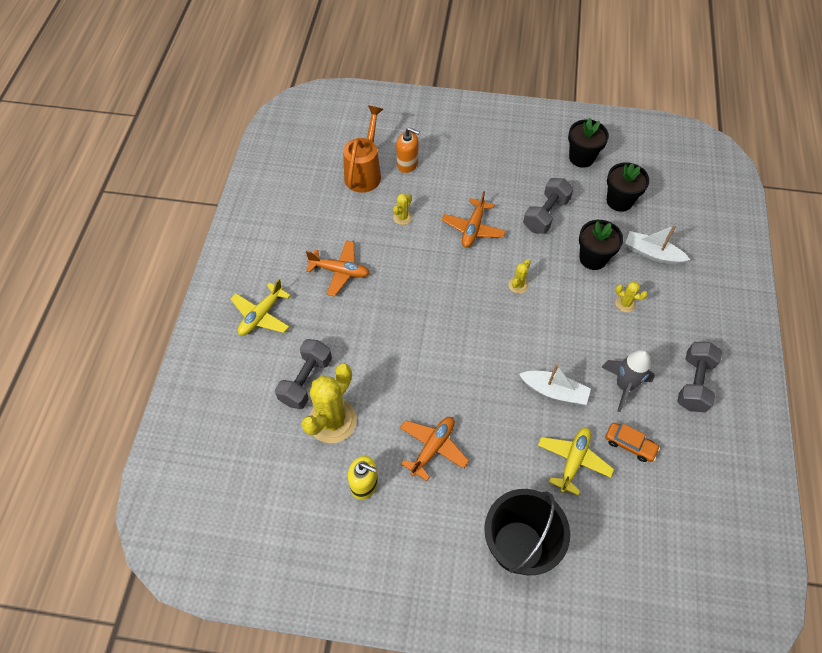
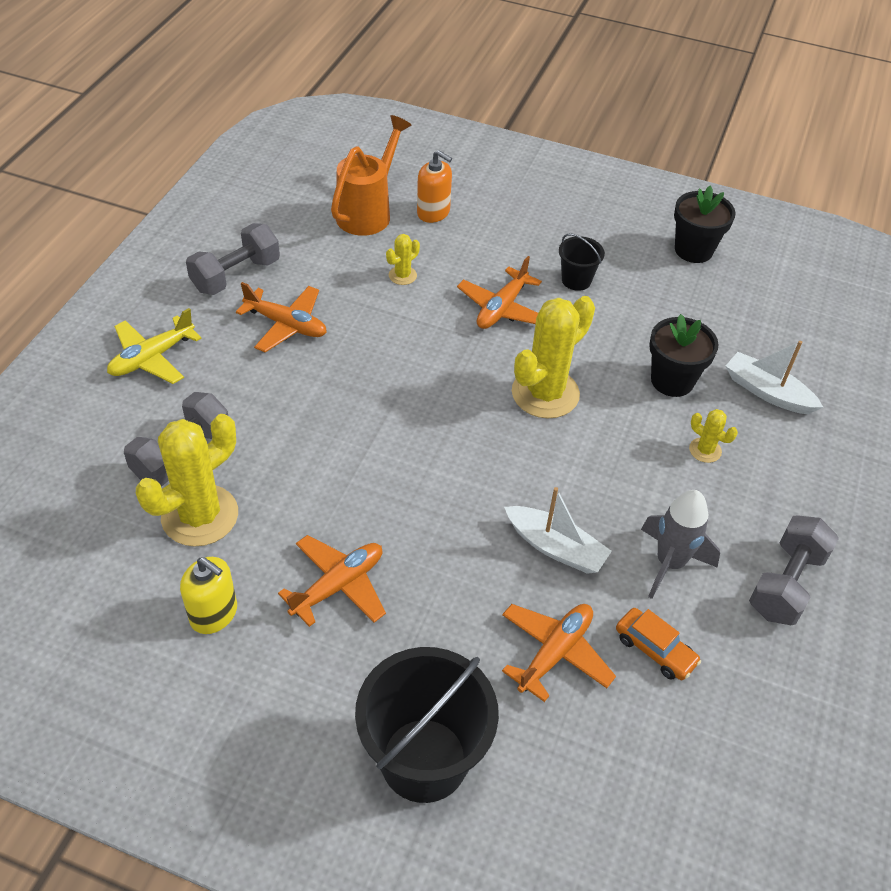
camera: 10 degrees right, 10 degrees down
(514, 197) = (576, 280): none -> black bucket
(518, 285) = (545, 393): yellow cactus -> yellow cactus, size x2.19
(546, 214) = (617, 311): grey dumbbell -> grey dumbbell (236, 275)
(573, 461) = (555, 653): yellow plane -> orange plane
(619, 201) = (735, 314): black flower pot -> none

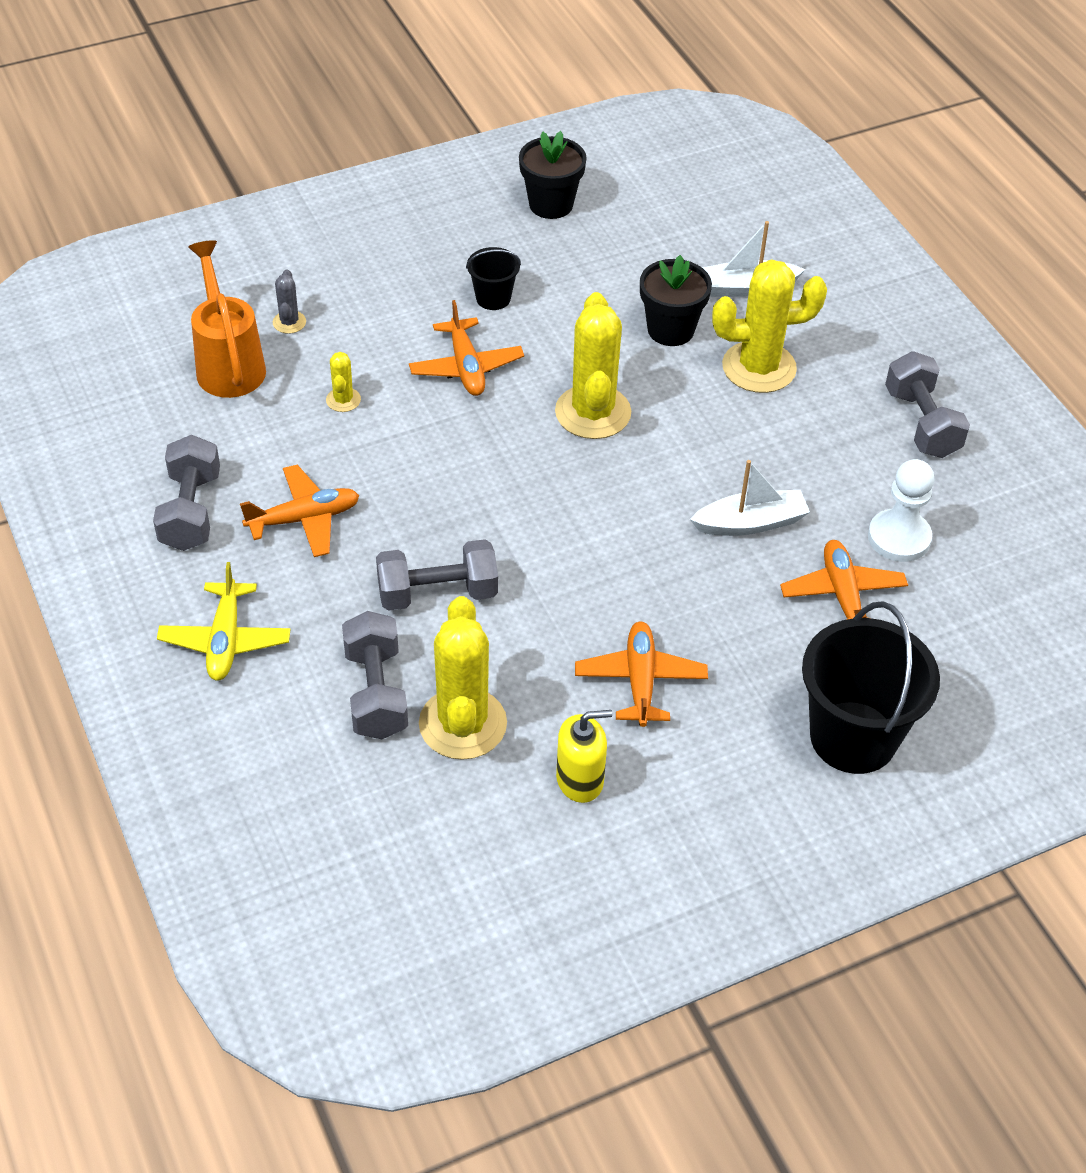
camera: 45 degrees left, 0 degrees up
(297, 426) = (437, 593): none -> grey dumbbell
(433, 212) = (289, 322): orange soap dispenser -> grey cactus
(655, 650) = (899, 538): orange car -> white pawn
(669, 563) = (836, 470): grey rocket -> none
(705, 450) = (759, 367): yellow cactus -> yellow cactus, size x2.19

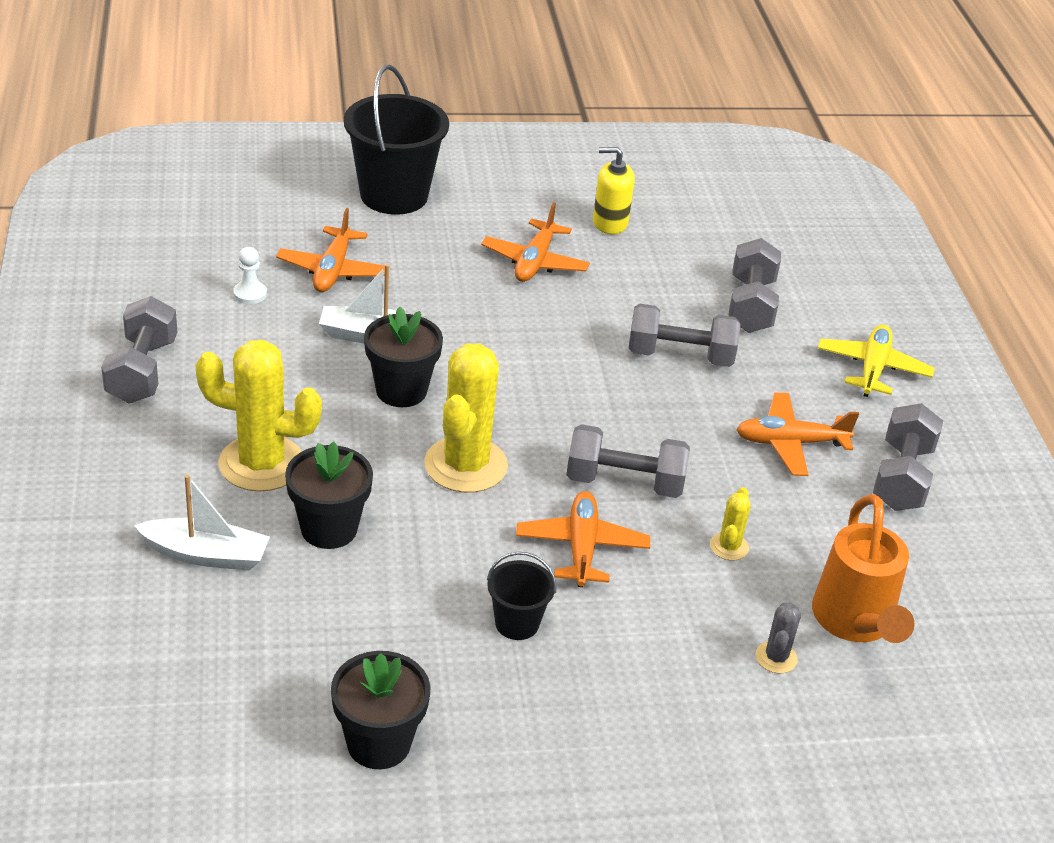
camera: 165 degrees left, 10 degrees down
(449, 434) = (624, 482): none -> grey dumbbell
(462, 724) = (686, 272): yellow cactus -> none
(688, 470) = (401, 390): none -> black flower pot
(899, 538) = (250, 294): white pawn -> white pawn, size x0.56

